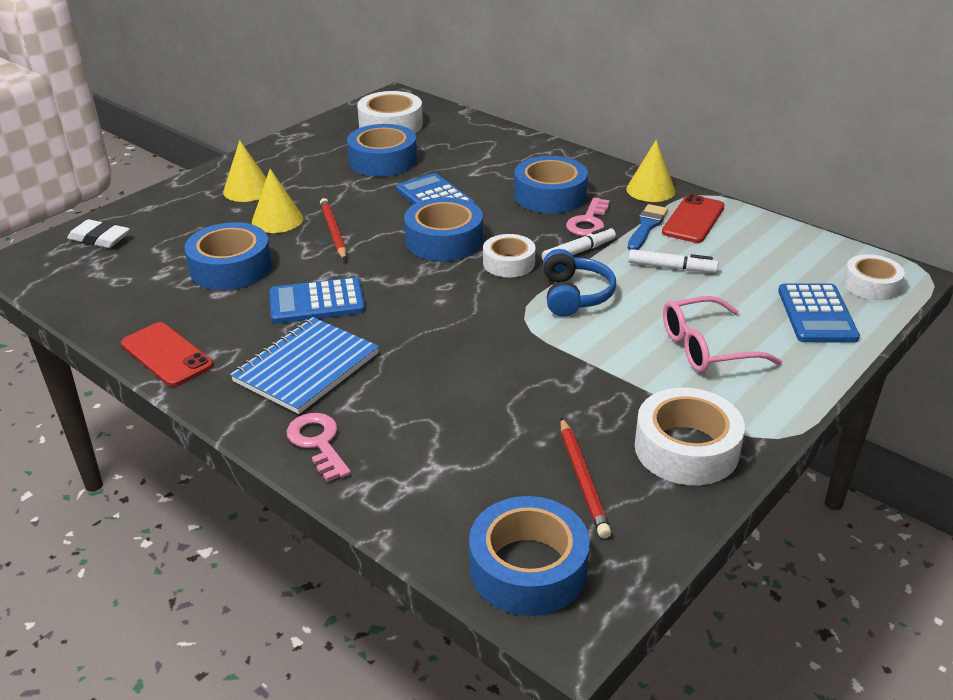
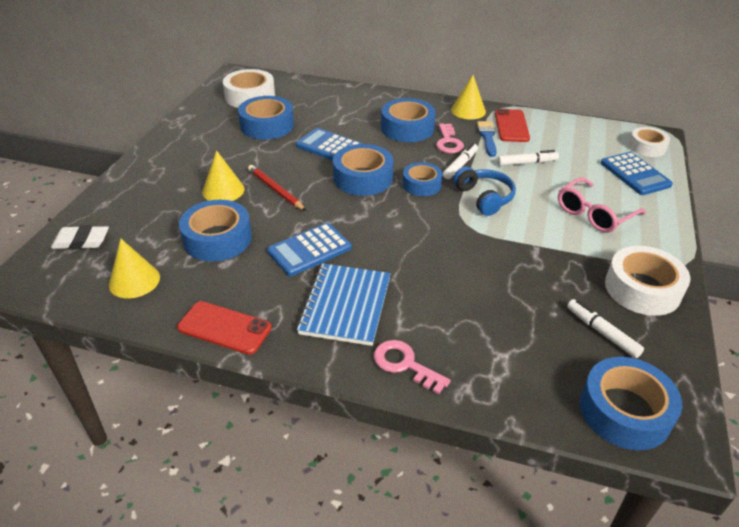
camera: 25 degrees left, 5 degrees up
(247, 190) = (178, 171): yellow cone -> yellow cone (134, 281)
(509, 263) = (421, 184): white tape -> blue tape
(583, 480) = (602, 332): red pencil -> white marker

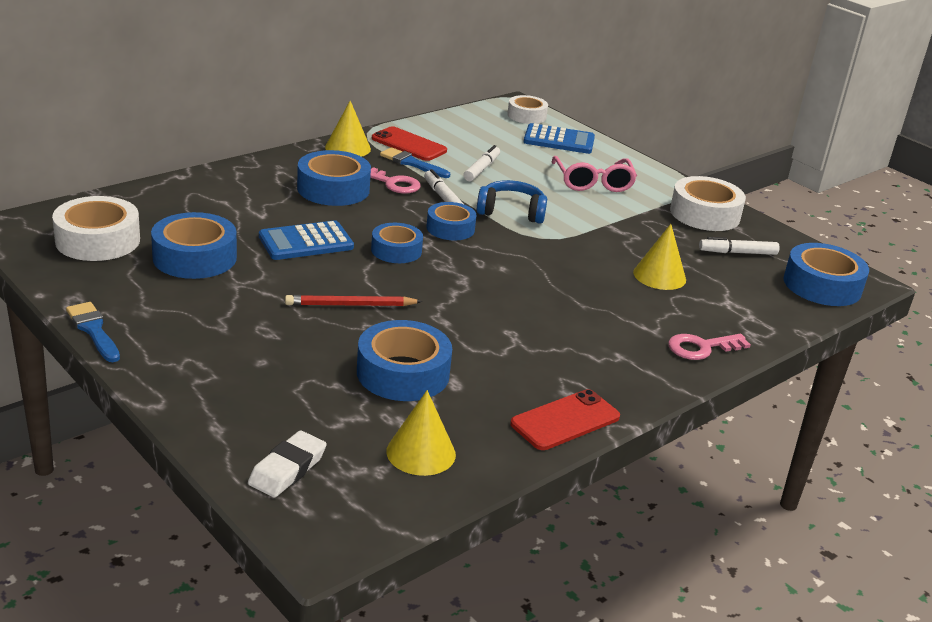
camera: 60 degrees left, 10 degrees down
(163, 133) = (93, 330): none -> blue brush
(223, 190) = (305, 336): yellow cone -> yellow cone (659, 276)
(309, 250) = (489, 328): blue calculator -> none
(346, 305) = (597, 343): blue notebook -> none
(363, 178) = (396, 250): blue tape -> blue tape, size x0.65

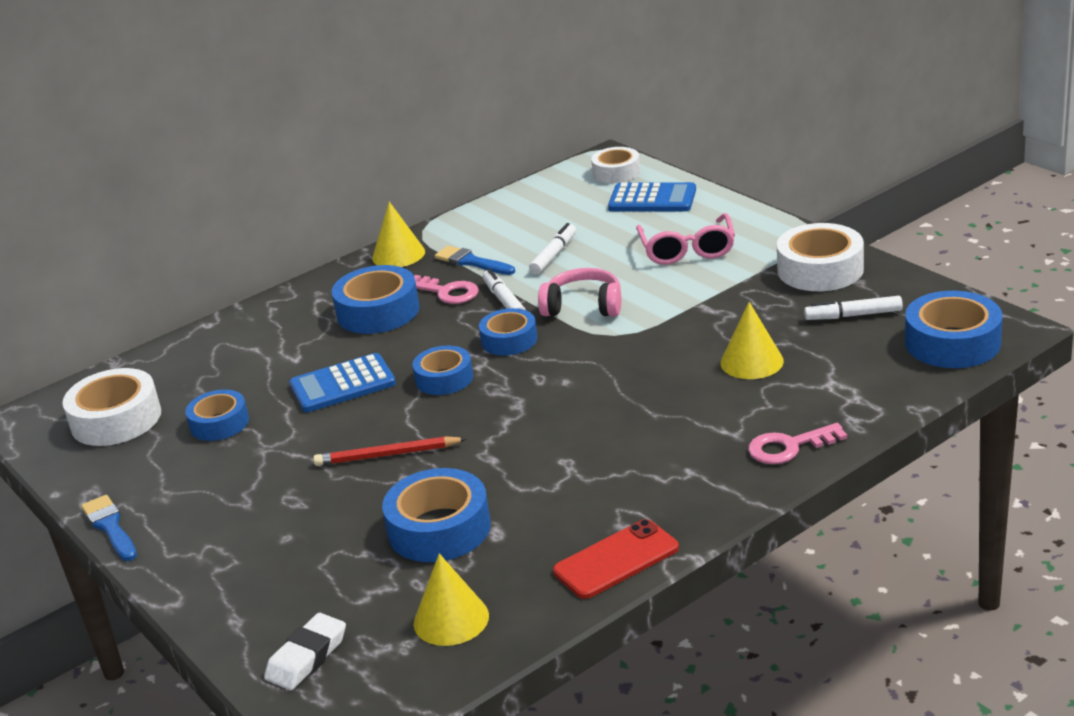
camera: 10 degrees right, 0 degrees up
(195, 257) = (219, 423): blue tape -> blue tape, size x0.65
(409, 145) = (470, 237): red phone -> none
(511, 212) = (583, 306): blue headphones -> pink headphones

